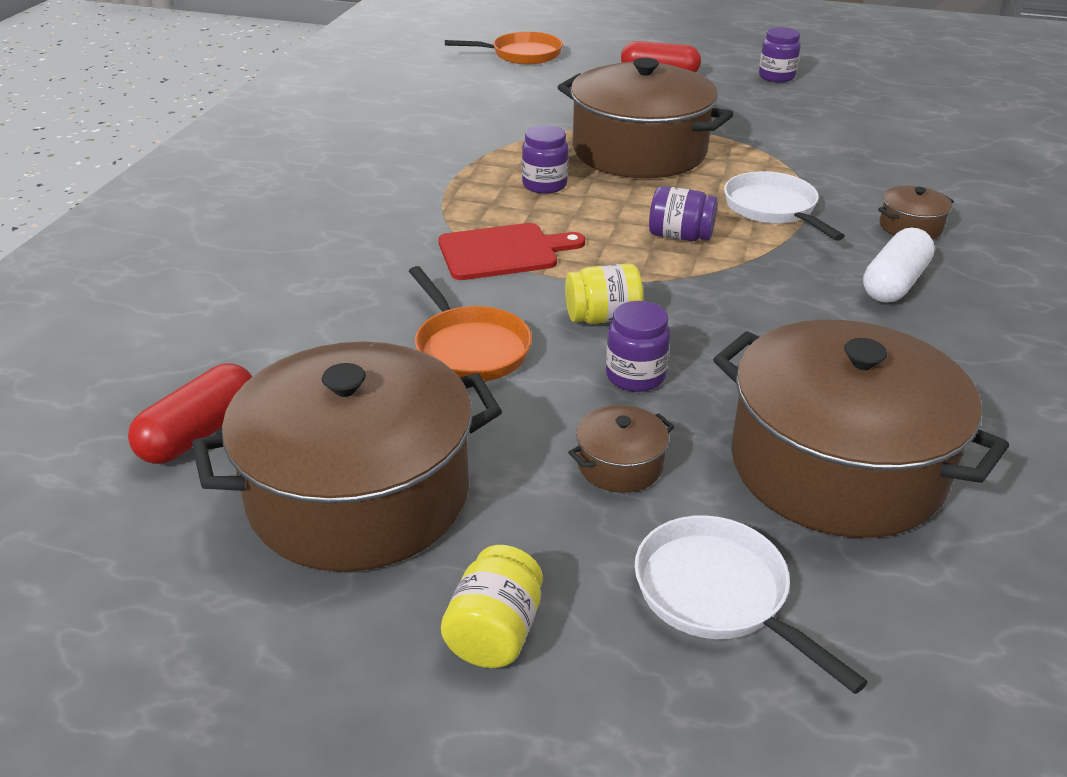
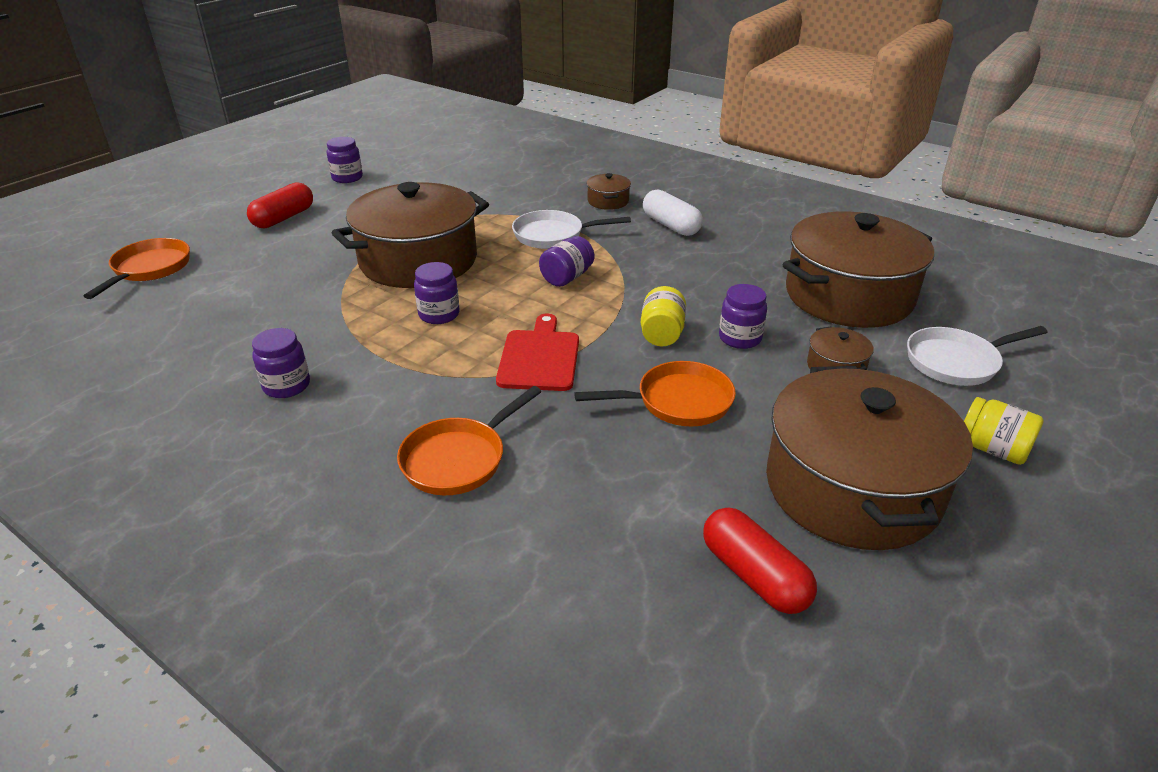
camera: 70 degrees left, 0 degrees up
(320, 246) = (458, 459): none -> orange pan
(388, 151) = (287, 386): none -> purple jar

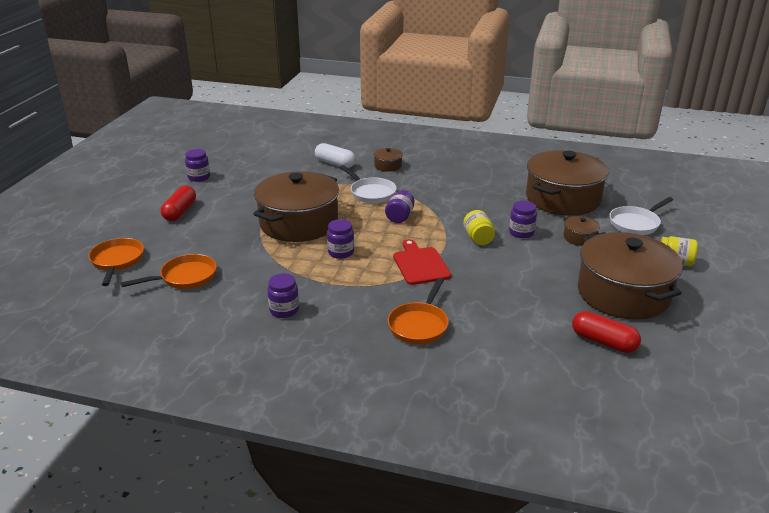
camera: 20 degrees left, 5 degrees down
(553, 235) = (371, 193): white pan -> white pan turned 105 degrees counterclockwise
(671, 225) = (437, 175): white capsule -> white capsule (335, 163)
(678, 402) = (512, 272): orange pan -> orange pan (185, 277)

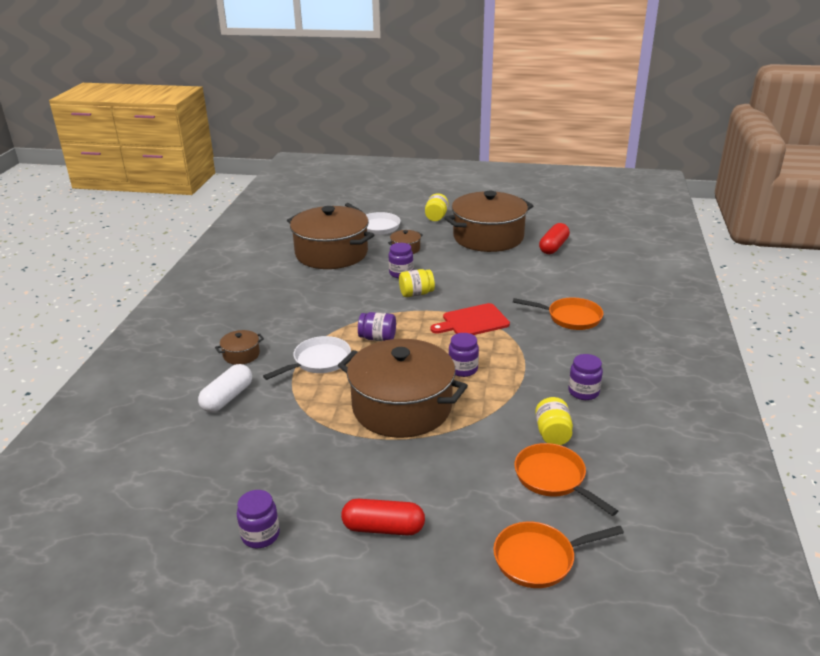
camera: 95 degrees left, 0 degrees up
(235, 285) = (552, 434): none -> yellow jar

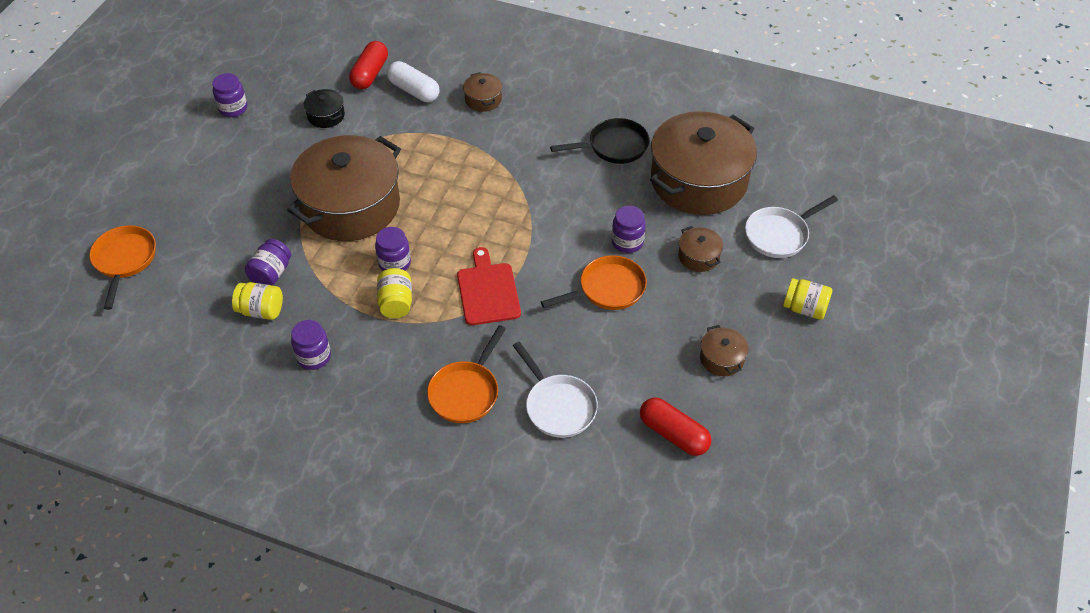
camera: 100 degrees right, 20 degrees up
(270, 452) = (326, 116): none -> black pot
(299, 287) = (614, 146): none -> black pan
(319, 361) = (451, 153): white pan -> white pan (558, 406)
(377, 338) = (479, 202): purple jar -> purple jar (271, 273)
(383, 528) = (204, 175): red capsule -> red capsule (370, 74)
(416, 293) = (570, 249): yellow jar -> yellow jar (396, 303)
(488, 237) = (722, 358): brown pot -> brown pot, size x0.40
(553, 478) = (203, 294): orange pan -> orange pan (608, 289)

